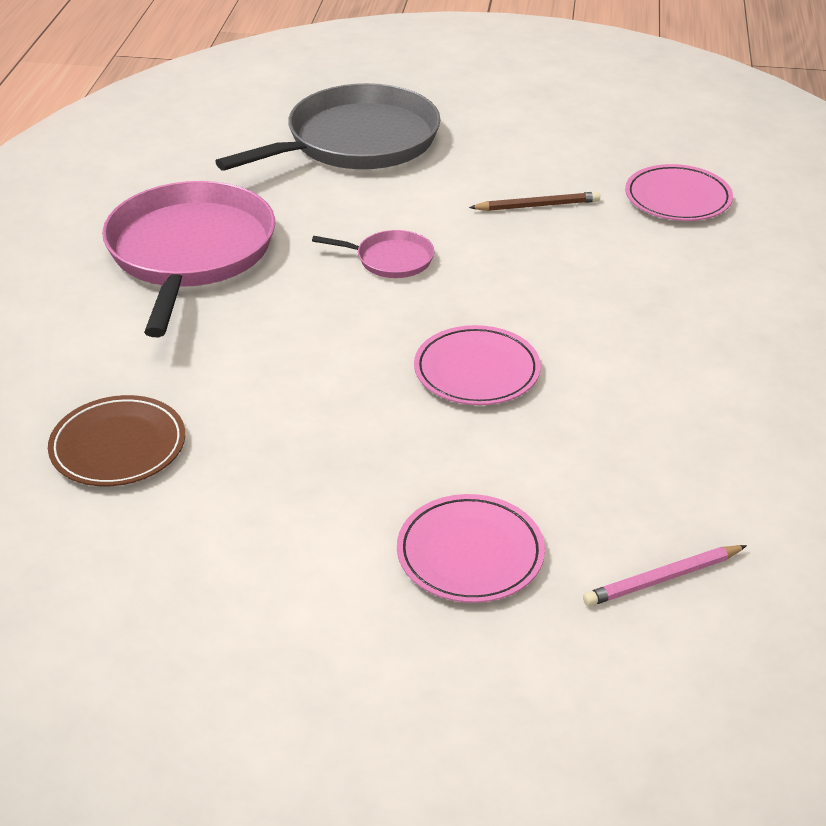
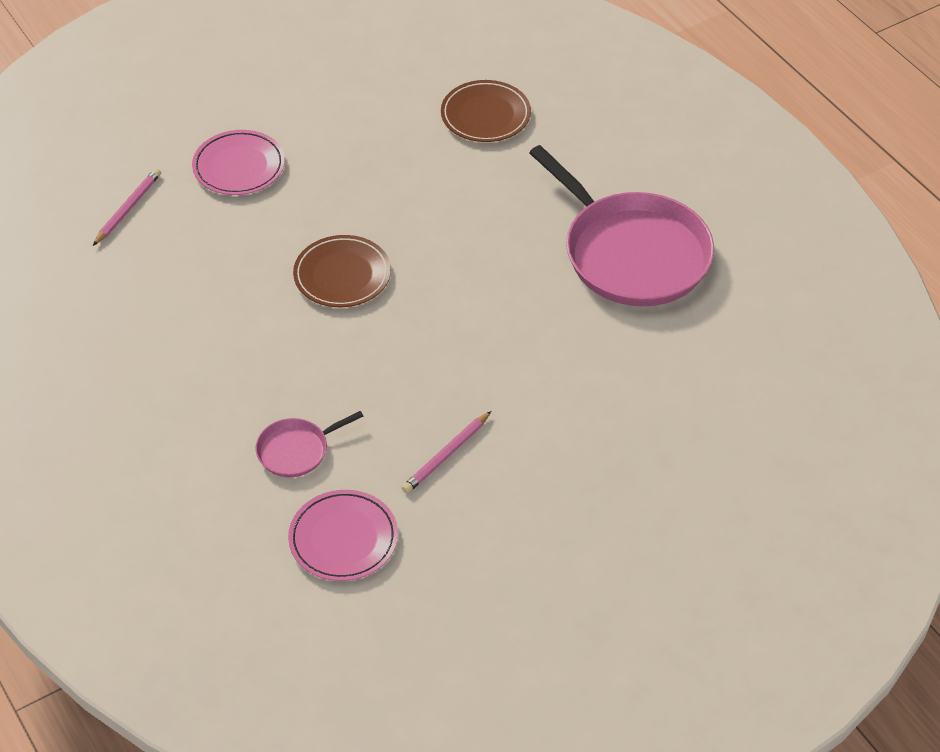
camera: 140 degrees right, 10 degrees up
(356, 141) = (668, 440): grey pan -> none
(390, 259) = (494, 331): pink pan -> pink pan (296, 450)
(477, 371) = (342, 275): pink plate -> brown plate
(538, 206) = (446, 455): brown pencil -> pink pencil

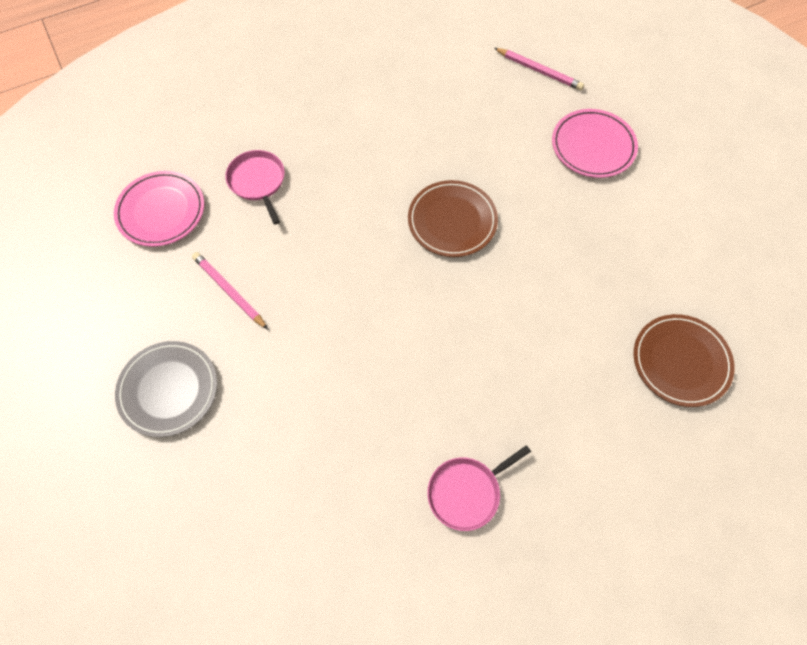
camera: 95 degrees right, 15 degrees up
(569, 488) = (168, 390): none -> grey plate
(631, 253) = (467, 492): pink pan -> pink pan, size x0.44

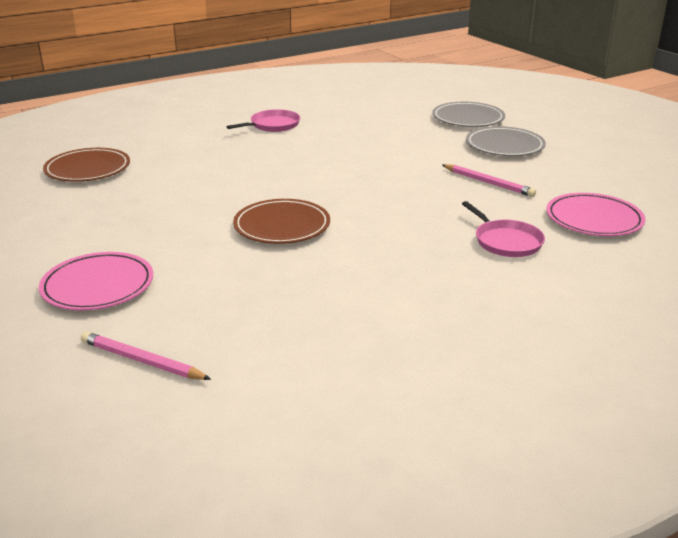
camera: 175 degrees right, 35 degrees down
(178, 496) = (468, 118): none -> grey plate

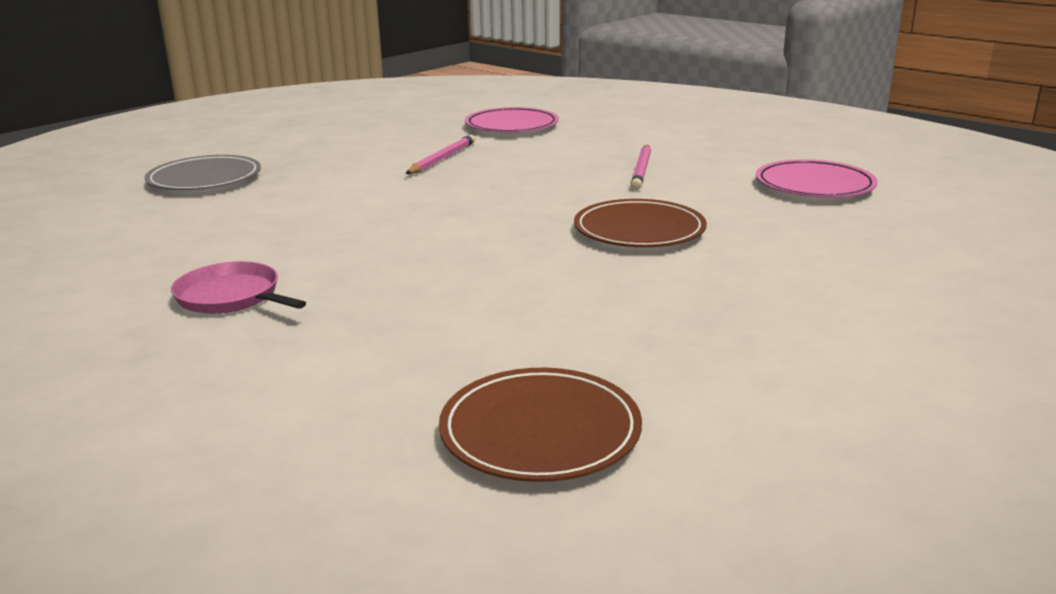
camera: 105 degrees left, 5 degrees down
(98, 286) = (904, 296): pink plate -> pink plate (814, 185)
(142, 360) = (983, 240): pink pencil -> pink pencil (641, 170)
(504, 146) = (317, 158): grey plate -> none
(506, 241) = (586, 147): pink pan -> none

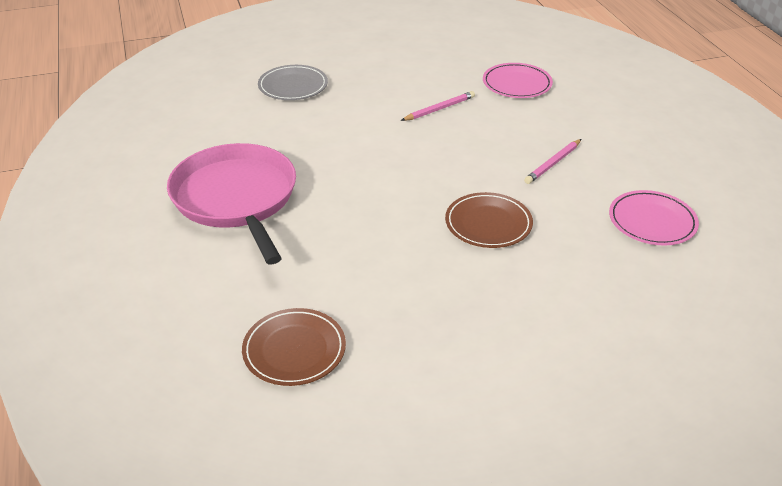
camera: 30 degrees right, 15 degrees up
(231, 297) = (236, 199): pink pan -> pink pan, size x2.25

